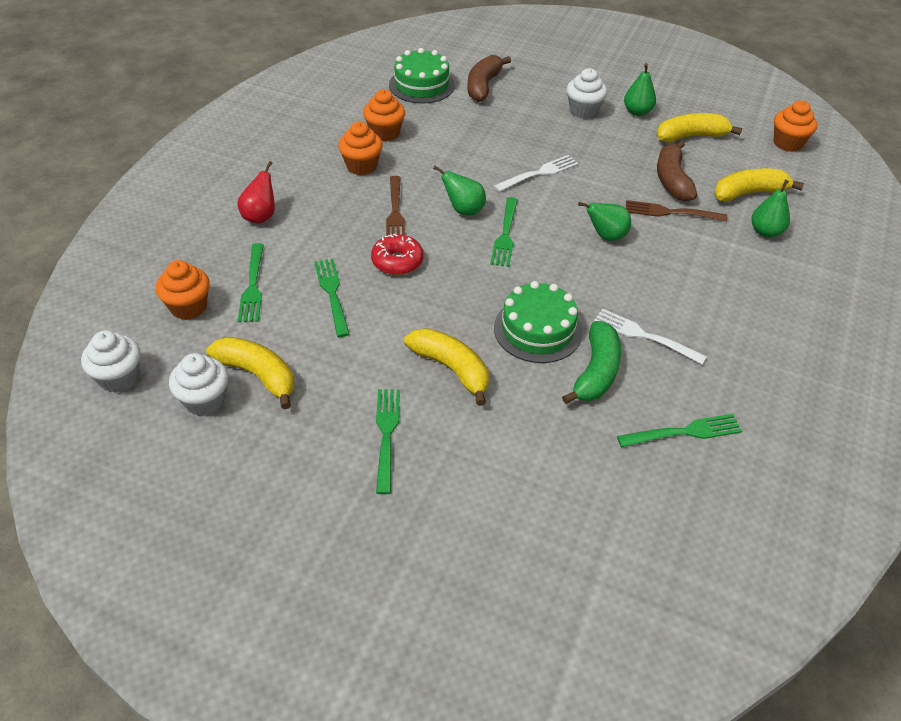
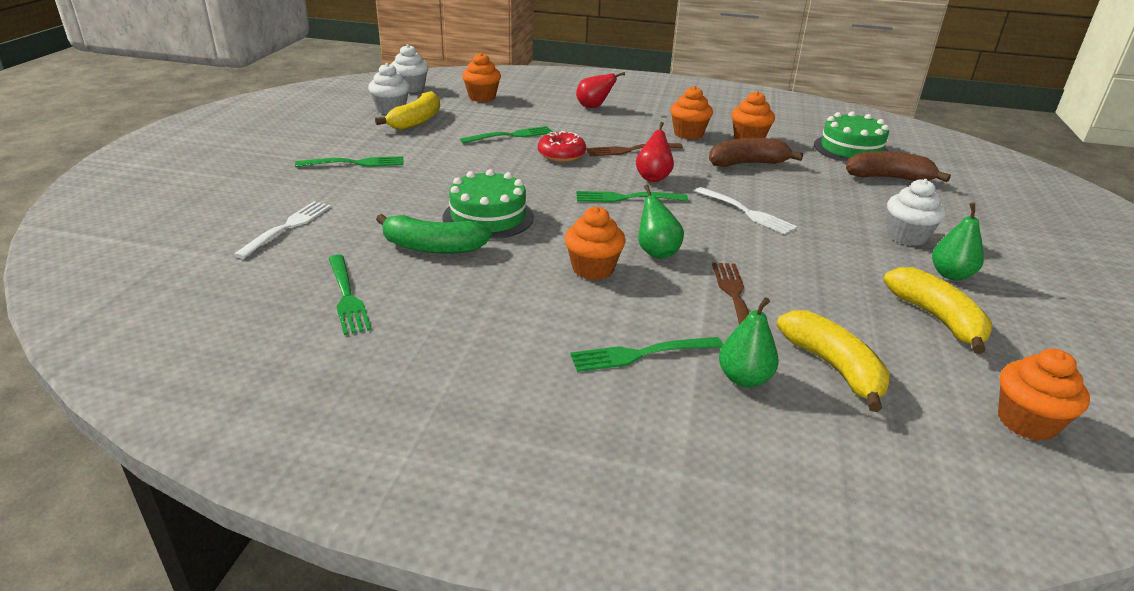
camera: 80 degrees right, 15 degrees down
(253, 286) = (511, 112): green fork -> green fork (641, 354)
(451, 369) = (430, 182): yellow banana -> none
(463, 210) = (653, 177): green pear -> red pear
(633, 276) = (593, 269): none -> orange cupcake
(644, 336) = (492, 275): white fork -> white fork (287, 227)
(672, 180) = (809, 299): brown banana -> brown banana (747, 163)

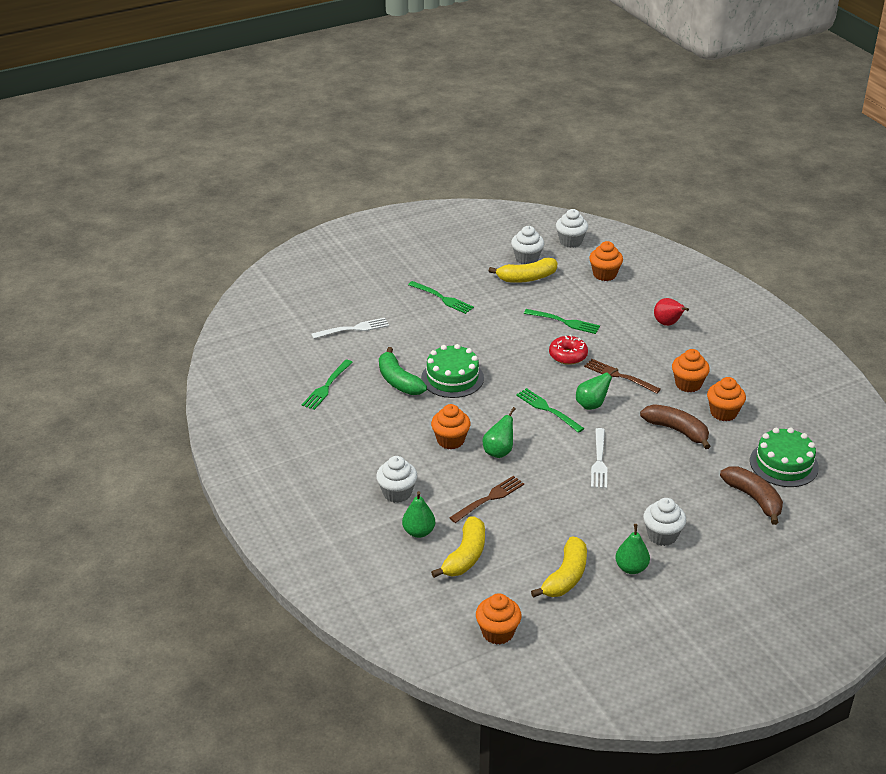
camera: 50 degrees right, 5 degrees up
(641, 354) = (397, 493): green fork -> white cupcake
(653, 177) = (592, 405): red pear -> green pear

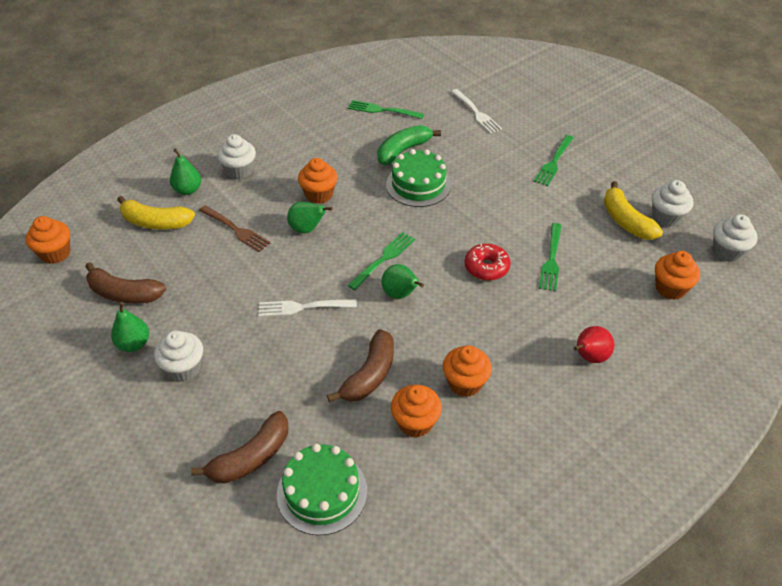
camera: 80 degrees right, 10 degrees up
(565, 577) = (124, 293): yellow banana -> brown banana
(619, 376) = (462, 315): brown fork -> none

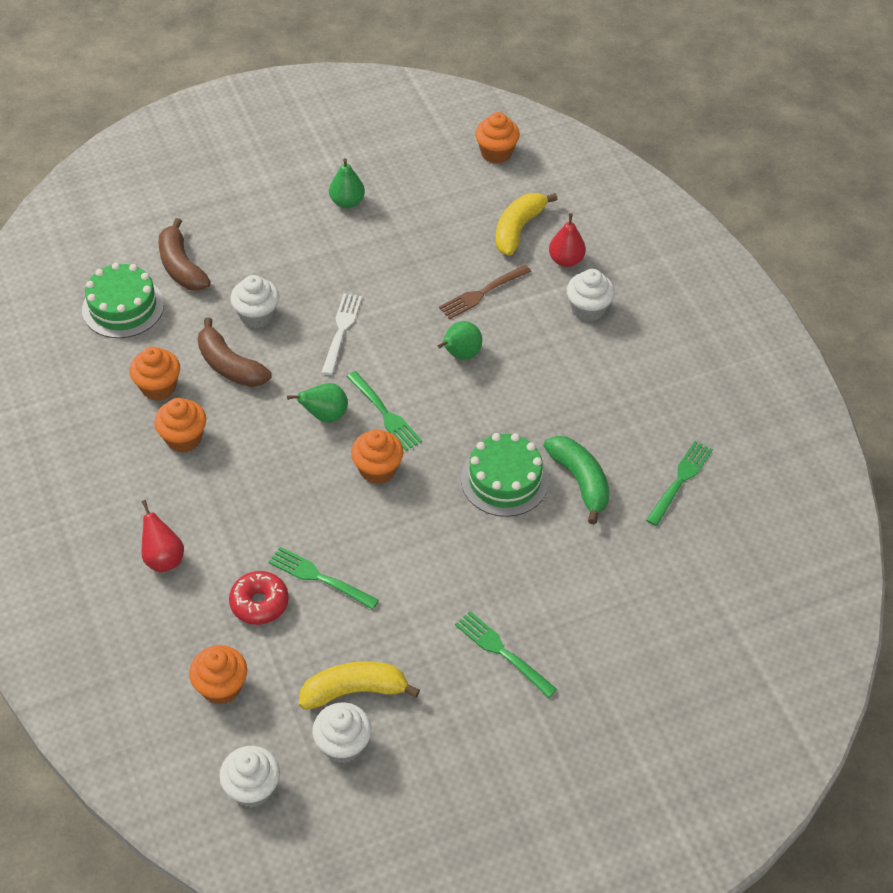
camera: 105 degrees right, 5 degrees up
(124, 293) = (417, 199): brown banana -> none
(184, 368) = (301, 233): white cupcake -> white cupcake (257, 316)
(188, 190) = (566, 260): green pear -> red pear
(319, 195) = (518, 376): orange cupcake -> orange cupcake (377, 469)
(476, 113) = (646, 594): white fork -> none
(486, 267) = (333, 507): red donut -> red donut (259, 603)

